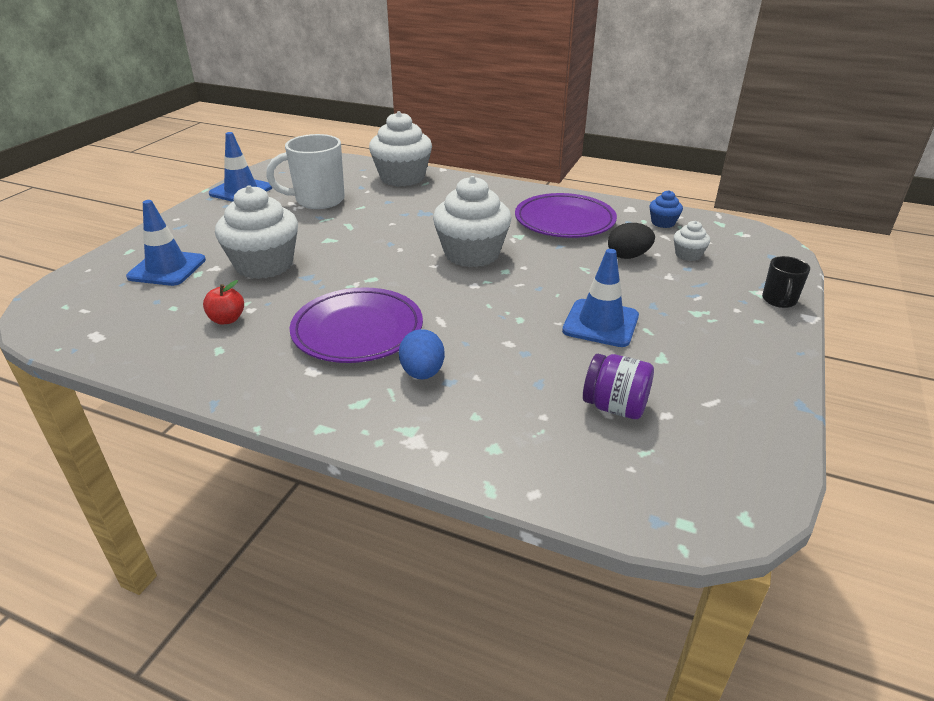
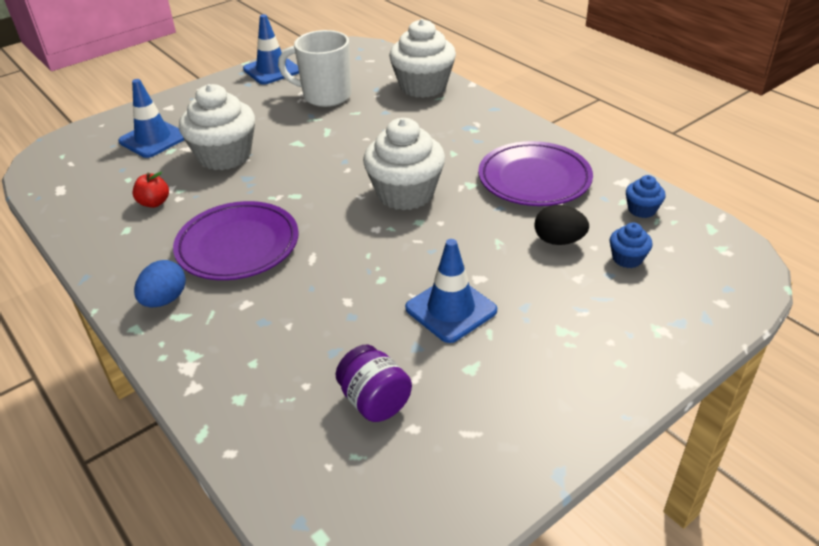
camera: 30 degrees right, 5 degrees up
(422, 373) = (250, 305): blue egg -> blue egg (165, 300)
(688, 255) = (627, 258): white cupcake -> blue cupcake
(779, 301) = (671, 347): black mug -> none

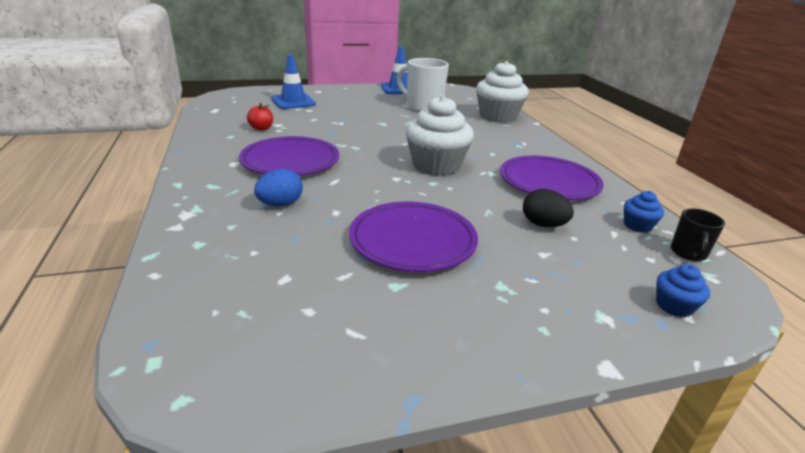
camera: 20 degrees right, 10 degrees down
(165, 300) = (213, 175): blue egg -> blue egg (280, 204)
(224, 156) = (328, 118): white cupcake -> none
(375, 401) = (295, 280): purple jar -> none
(451, 309) = (413, 241): blue traffic cone -> purple plate
(627, 258) = (602, 254): blue cupcake -> blue cupcake (674, 306)
(697, 229) = (688, 253): none -> black mug

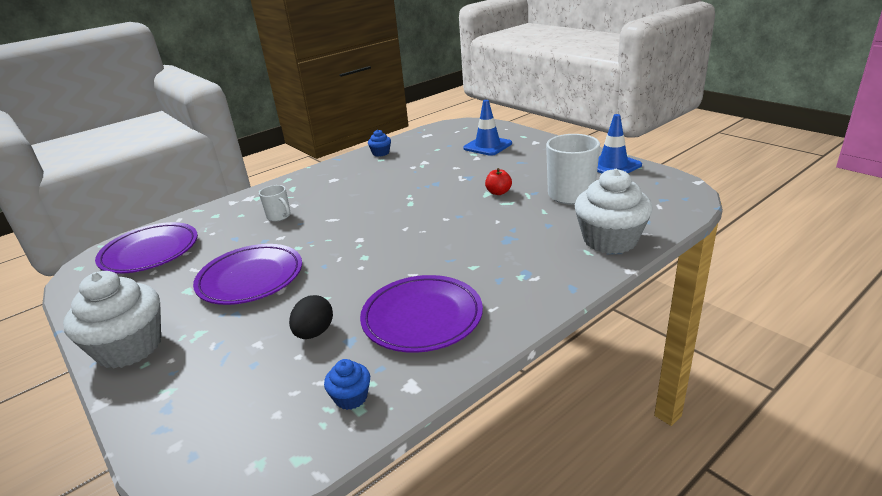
camera: 70 degrees right, 0 degrees up
(261, 128) = (408, 161): red apple -> red apple (498, 192)
(280, 204) = (279, 216): blue egg -> white mug
(290, 161) = (354, 193): purple plate -> purple plate (150, 252)
(436, 165) = (406, 247): white cupcake -> white cupcake (129, 347)
(674, 306) = (190, 436): blue cupcake -> blue cupcake (381, 153)
(688, 253) = (301, 444): black mug -> none

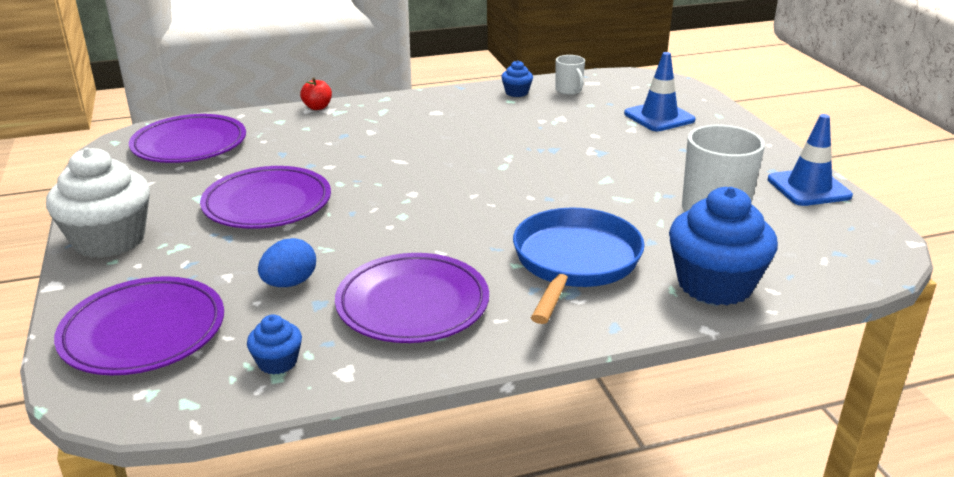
camera: 20 degrees right, 0 degrees up
(216, 413) = (143, 332): none -> purple plate
(279, 216) = (345, 141): white mug -> white mug (569, 91)
(314, 333) = (289, 283): black egg -> blue egg
(498, 192) = (622, 182): red apple -> red apple (317, 107)
(511, 253) = (574, 262): none -> blue pan
(610, 240) = (715, 284): white cupcake -> blue cupcake

